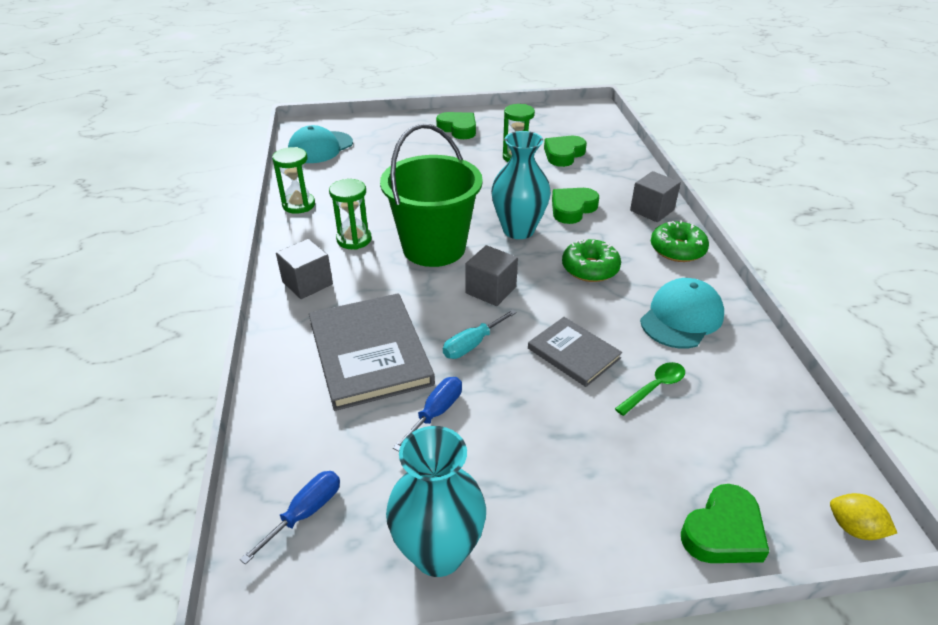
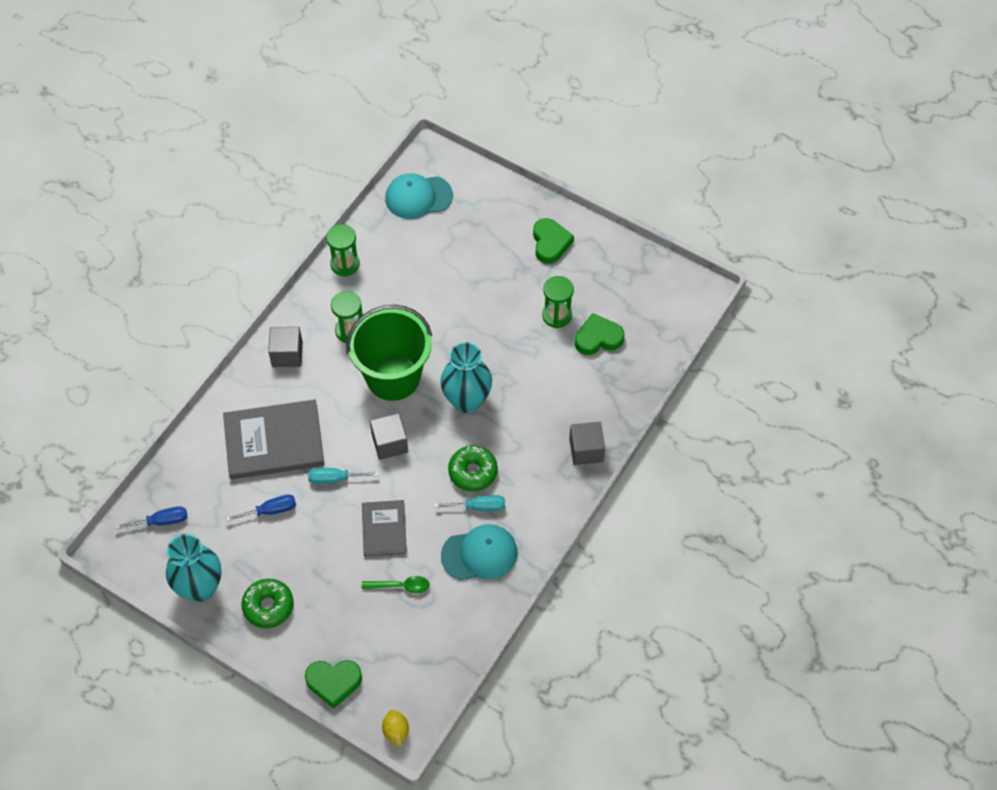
camera: 40 degrees right, 20 degrees up
(370, 353) = (274, 441): grey book -> grey book turned 60 degrees clockwise
(572, 209) = (529, 406): green heart -> none
(630, 287) = (479, 507): none -> turquoise screwdriver
(677, 249) = (553, 500): green donut -> green donut (268, 606)

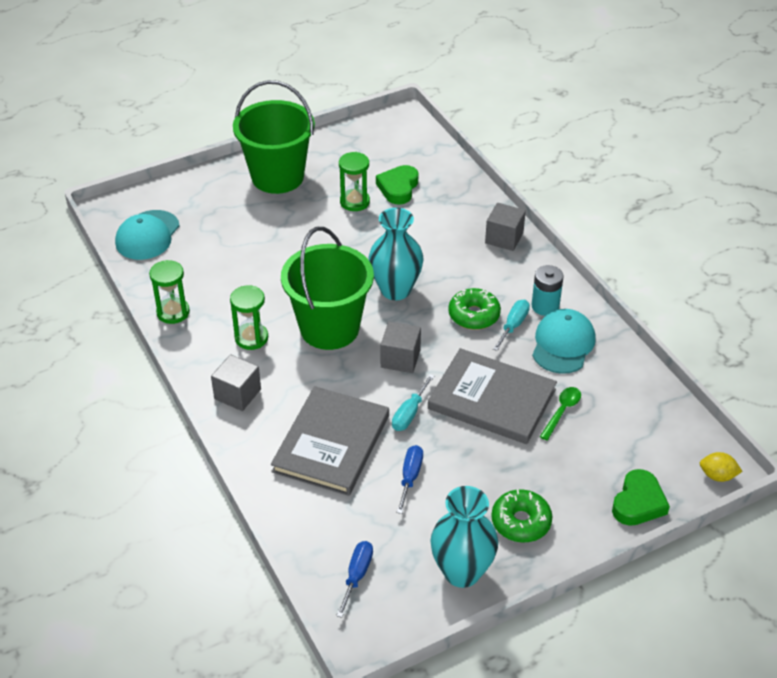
camera: 60 degrees left, 15 degrees down
(384, 529) = (492, 399): grey book -> grey book, size x1.72
(518, 520) = (545, 306): none -> turquoise battery
(550, 243) = (277, 177): green heart -> green bucket

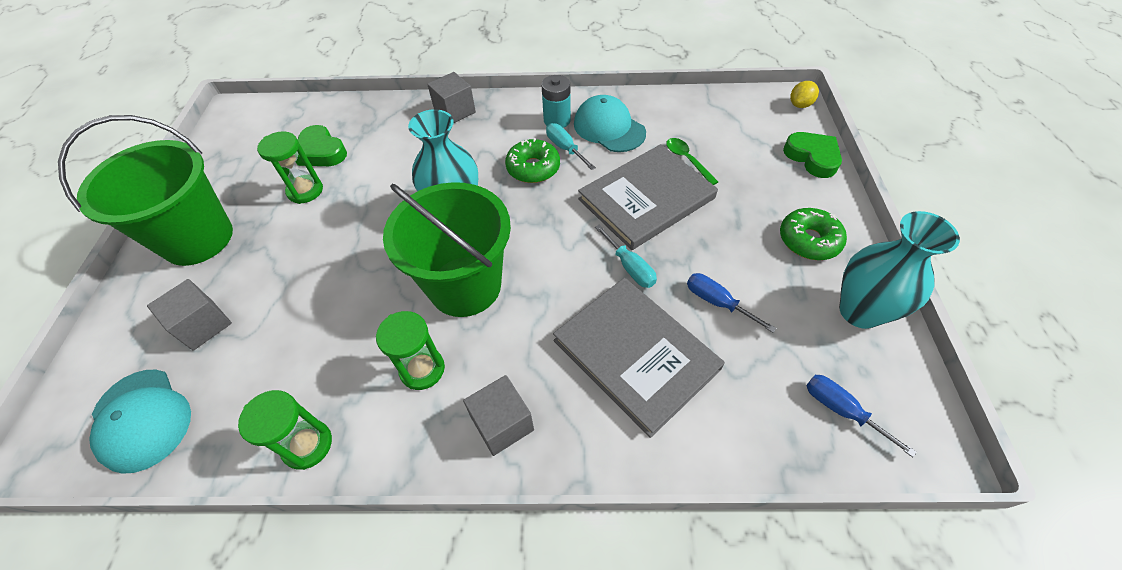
camera: 60 degrees left, 10 degrees up
(400, 359) = (551, 244): grey cube -> grey cube (203, 325)

